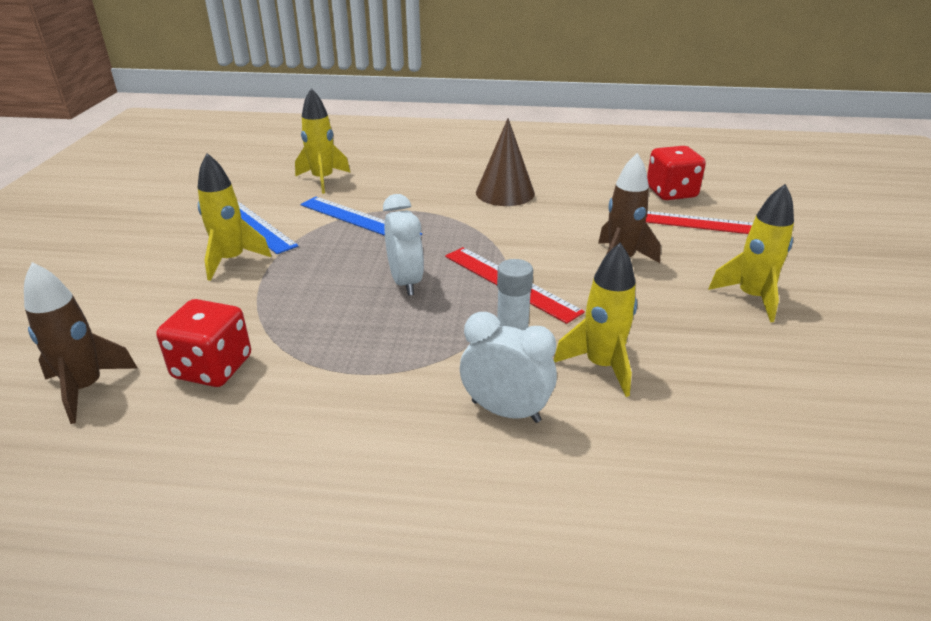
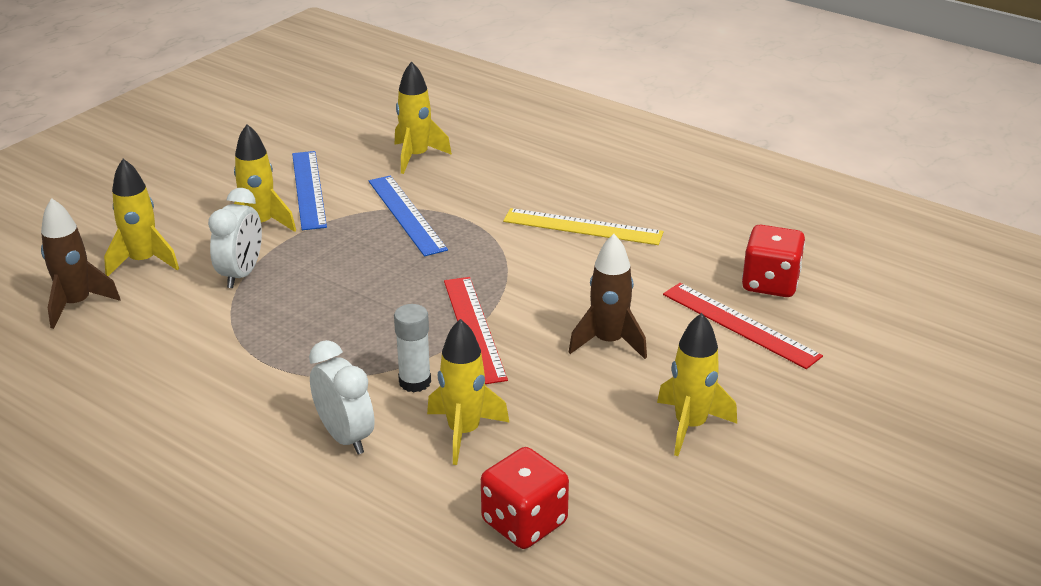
camera: 30 degrees right, 0 degrees up
(134, 324) = (143, 261): none -> yellow rocket
(212, 367) = (169, 319): red dice -> red dice (524, 522)
(405, 282) = (383, 295): white clock -> white clock (241, 274)
(505, 193) = (582, 227): brown cone -> yellow ruler

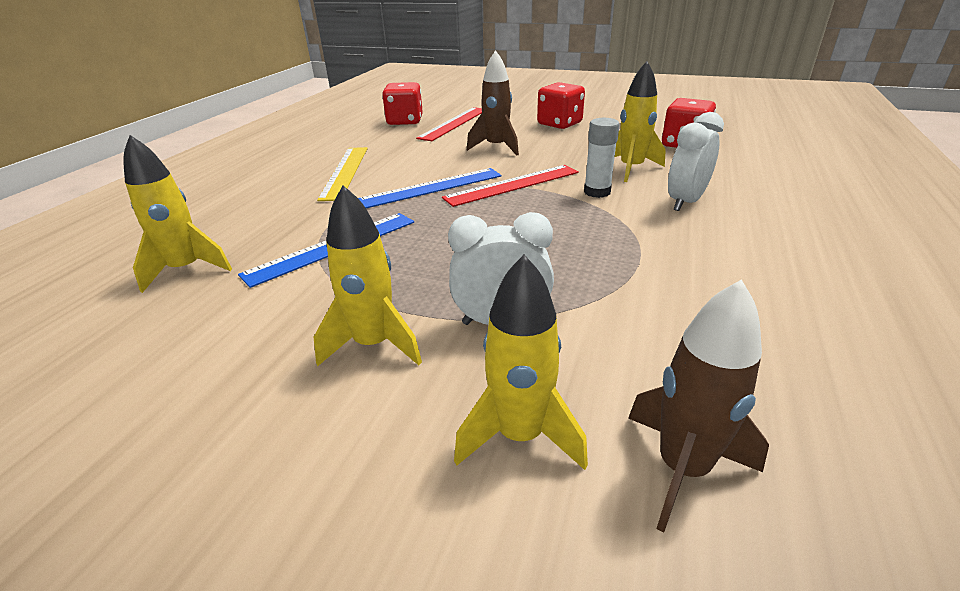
camera: 105 degrees left, 0 degrees up
(308, 189) = (268, 330): blue ruler -> blue ruler (431, 187)
(690, 426) = (559, 124): yellow rocket -> red dice

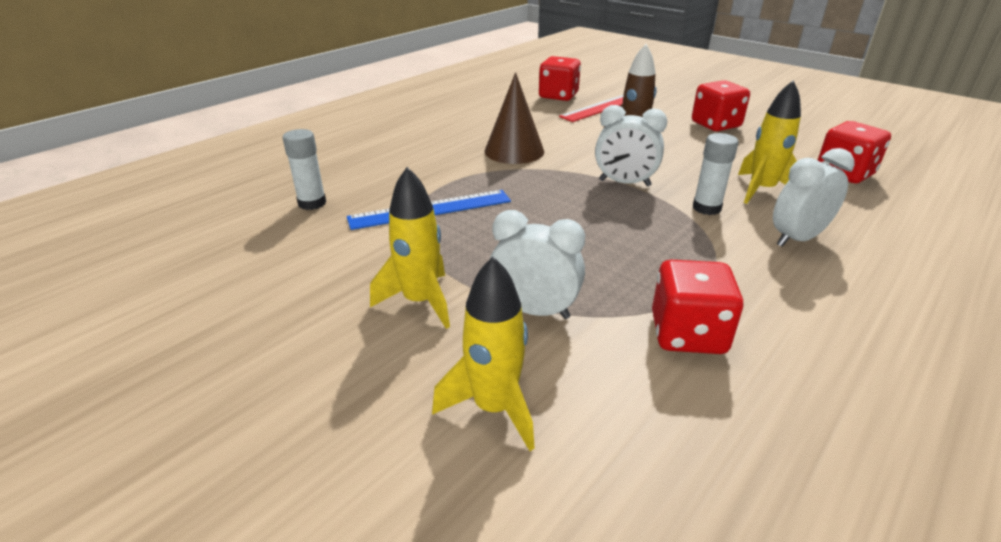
camera: 20 degrees right, 0 degrees up
(187, 269) = (312, 203): yellow rocket -> white glue stick
(345, 172) = (476, 139): yellow ruler -> none
(390, 175) = (514, 151): none -> brown cone
(431, 187) = (545, 170): blue ruler -> none
(512, 185) = (624, 183): red ruler -> white clock
(654, 305) = (688, 334): none -> red dice
(682, 468) = (613, 478): brown rocket -> none

